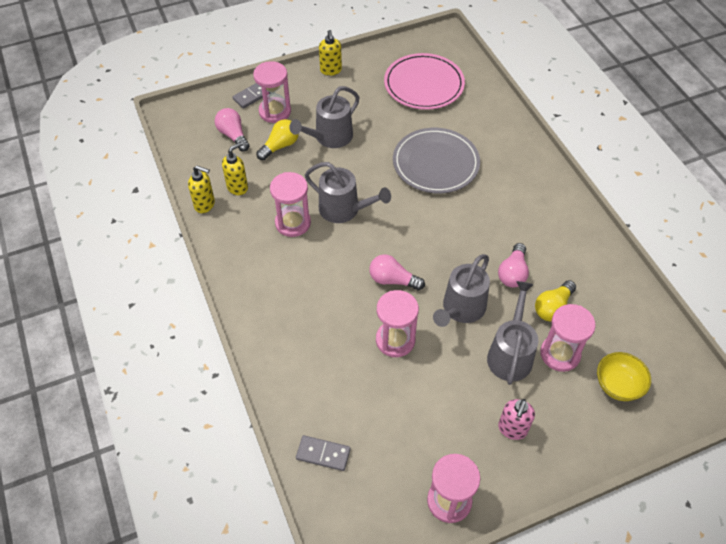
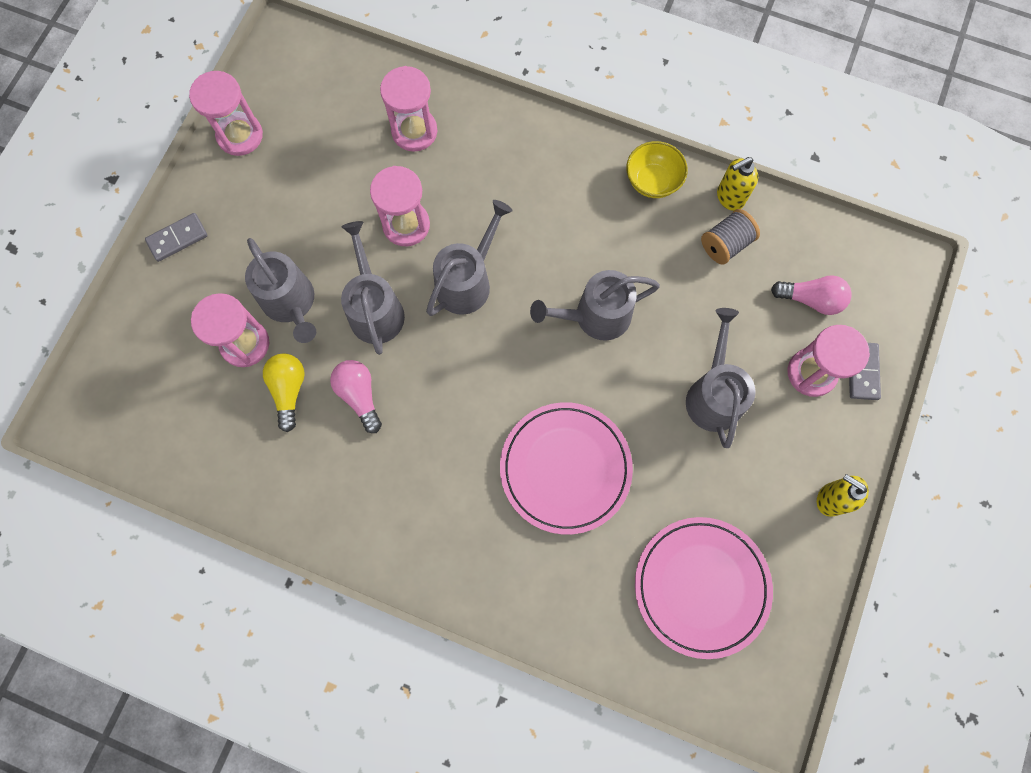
camera: 135 degrees right, 20 degrees up
(237, 187) = (725, 244): yellow soap dispenser -> grey spool
(280, 146) = (748, 332): yellow light bulb -> none
(293, 223) = (626, 255): pink hourglass -> pink hourglass (414, 131)
(323, 454) = (370, 85): grey domino -> grey domino (177, 238)
(393, 280) = (467, 281): pink light bulb -> grey watering can
(435, 163) = (565, 468): grey plate -> pink plate
(512, 429) = (234, 234): pink soap dispenser -> none
(618, 385) = (168, 358): yellow bowl -> yellow bowl (652, 181)

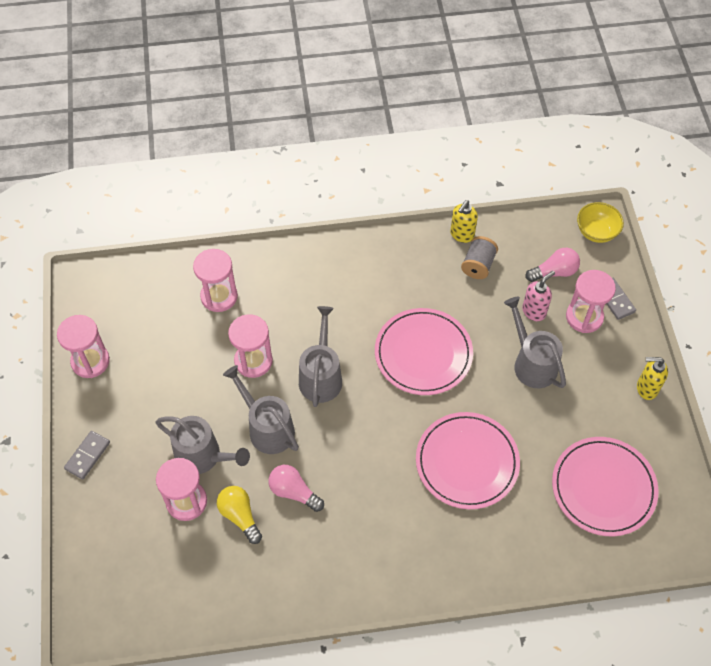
camera: 30 degrees left, 15 degrees down
(595, 316) = (423, 354): grey watering can -> pink plate
(652, 181) = (405, 249): yellow bowl -> yellow bowl (596, 232)
(756, 334) = (534, 311): none -> pink soap dispenser

